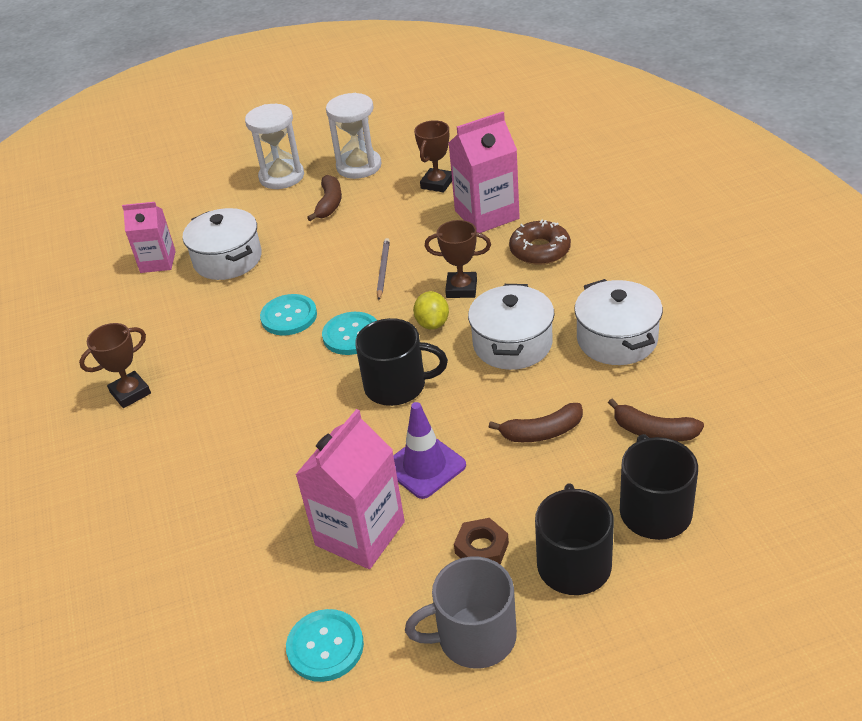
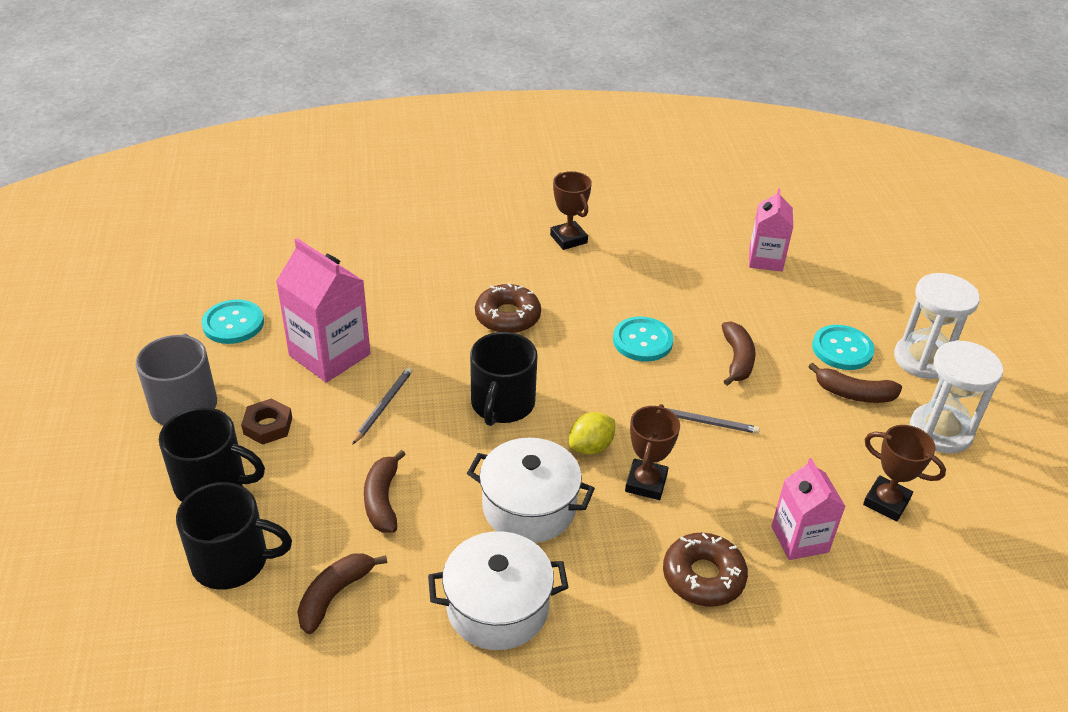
camera: 95 degrees right, 0 degrees up
(228, 259) = (757, 306): white pot -> none
(269, 410) = (507, 317): none -> brown donut
(302, 262) = (737, 359): none -> brown banana
(351, 335) = (595, 382): turquoise button -> turquoise button (842, 349)
(424, 466) = (383, 406): purple traffic cone -> grey pencil
(432, 323) = (591, 447): yellow lemon -> yellow lemon turned 45 degrees counterclockwise
(486, 215) = (799, 539): pink carton -> pink carton, size x0.65

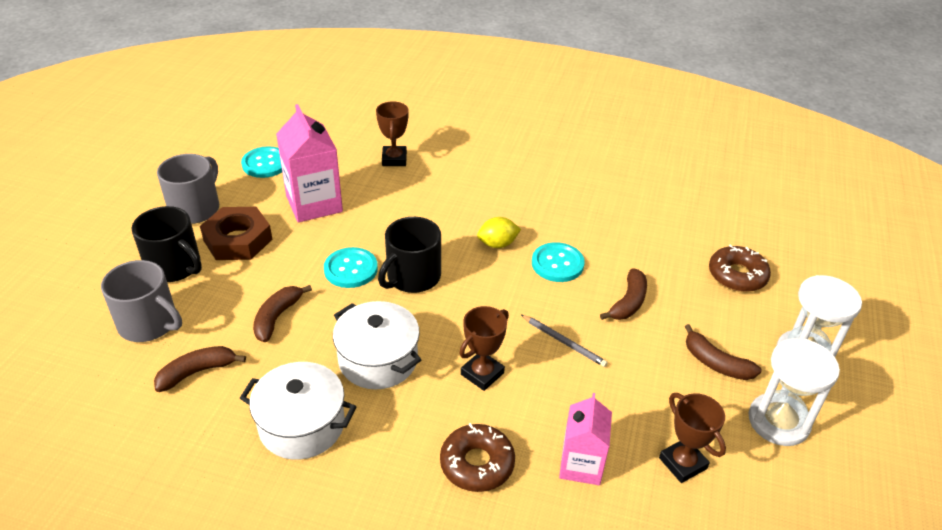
camera: 25 degrees right, 0 degrees up
(232, 561) = (149, 323): black mug -> grey mug
(268, 426) = (238, 240): brown nut -> brown nut, size x1.73
(383, 406) = (325, 251): grey pencil -> none
(507, 317) = (462, 214): brown donut -> brown donut (737, 275)
(568, 239) = (552, 170): brown trophy -> brown trophy (394, 159)
(591, 447) = (458, 331): yellow lemon -> yellow lemon (497, 244)
(765, 259) = (710, 230): pink carton -> none
(842, 349) = (731, 323): turquoise button -> turquoise button (351, 269)

